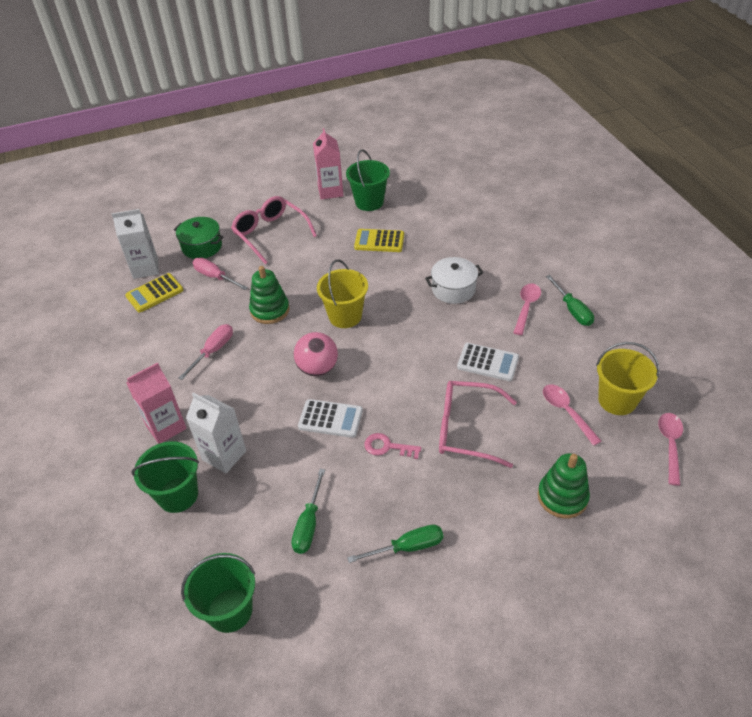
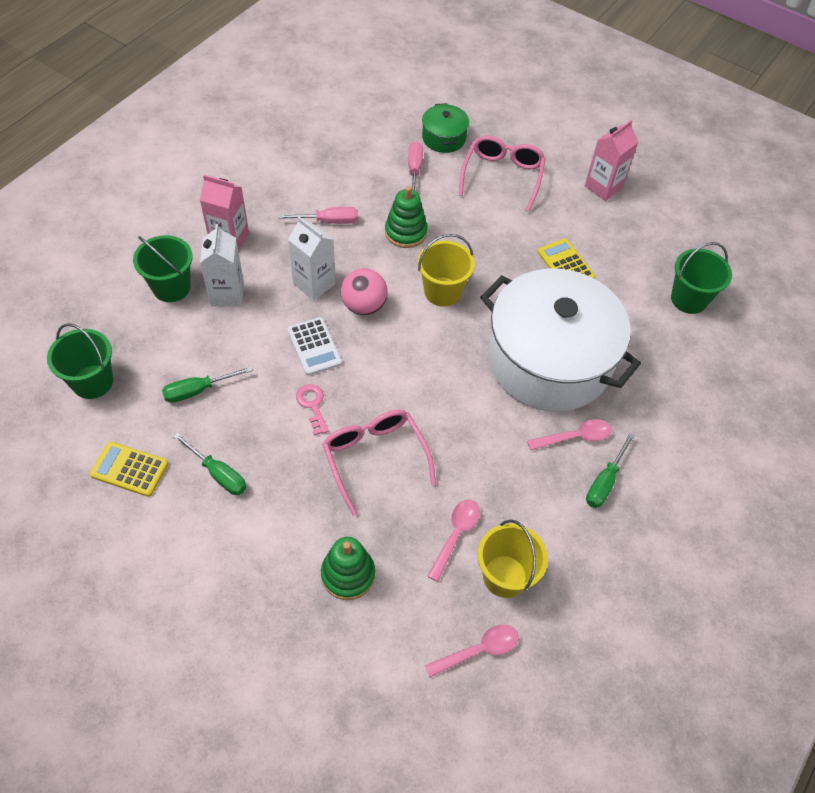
camera: 50 degrees right, 10 degrees up
(145, 268) = (385, 118): white carton -> white carton (314, 284)
(154, 293) = (362, 142): yellow calculator -> yellow calculator (129, 469)
(369, 202) = (616, 226): green bucket -> green bucket (688, 299)
(453, 289) = (549, 360): white pot -> white pot, size x2.39
(488, 362) = (471, 437): white calculator -> none

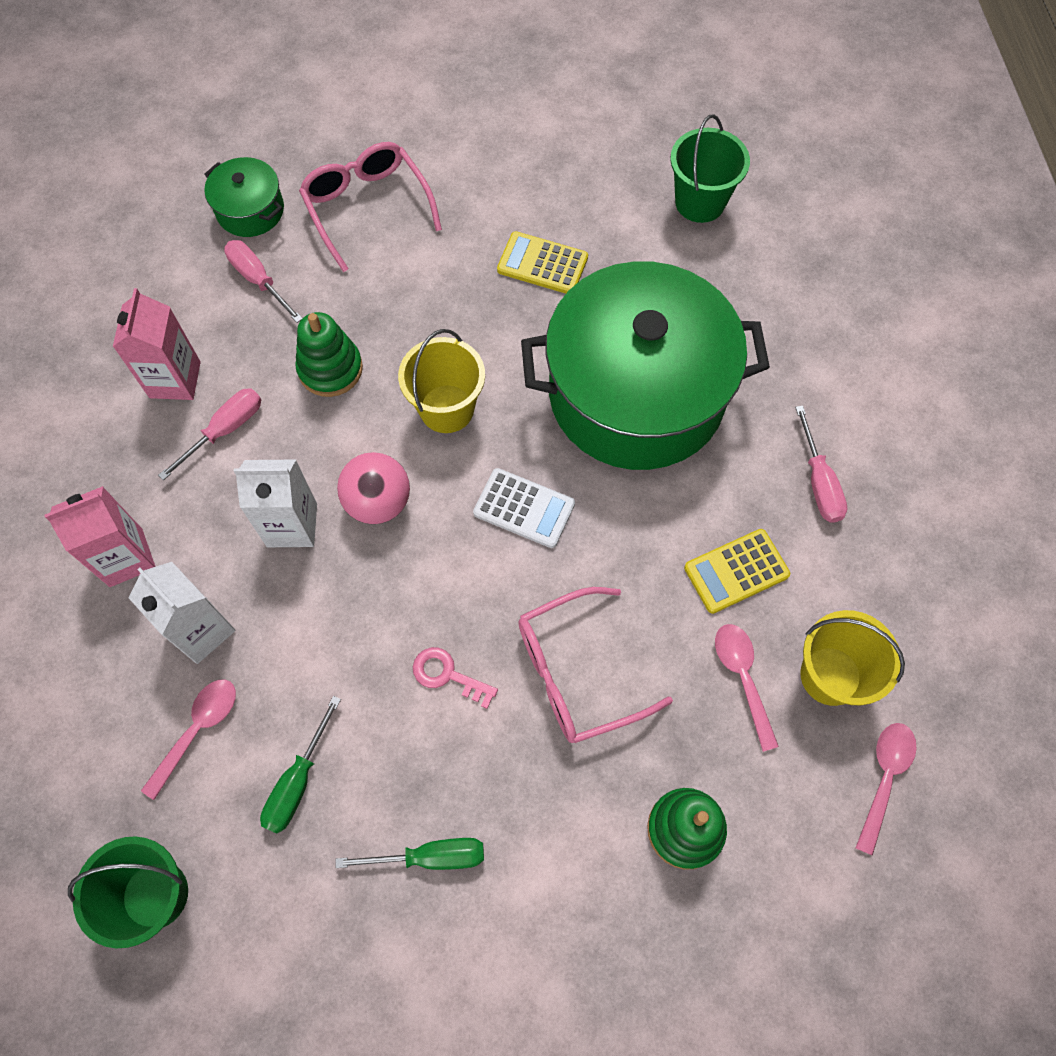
camera: 40 degrees left, 10 degrees up
(129, 469) = (323, 955): yellow calculator -> yellow calculator (736, 571)
(171, 287) = (120, 684): green bucket -> none
(314, 346) = (375, 602): white calculator -> white calculator (524, 508)
(375, 458) = (578, 672): pink glasses -> pink glasses turned 45 degrees counterclockwise
(549, 360) = (636, 393): white pot -> green pot
(575, 437) = (745, 458): pink spoon -> pink spoon (197, 730)
(603, 187) = (489, 135): pink carton -> pink carton (175, 379)
(605, 482) = (819, 482): green screwdriver -> pink screwdriver

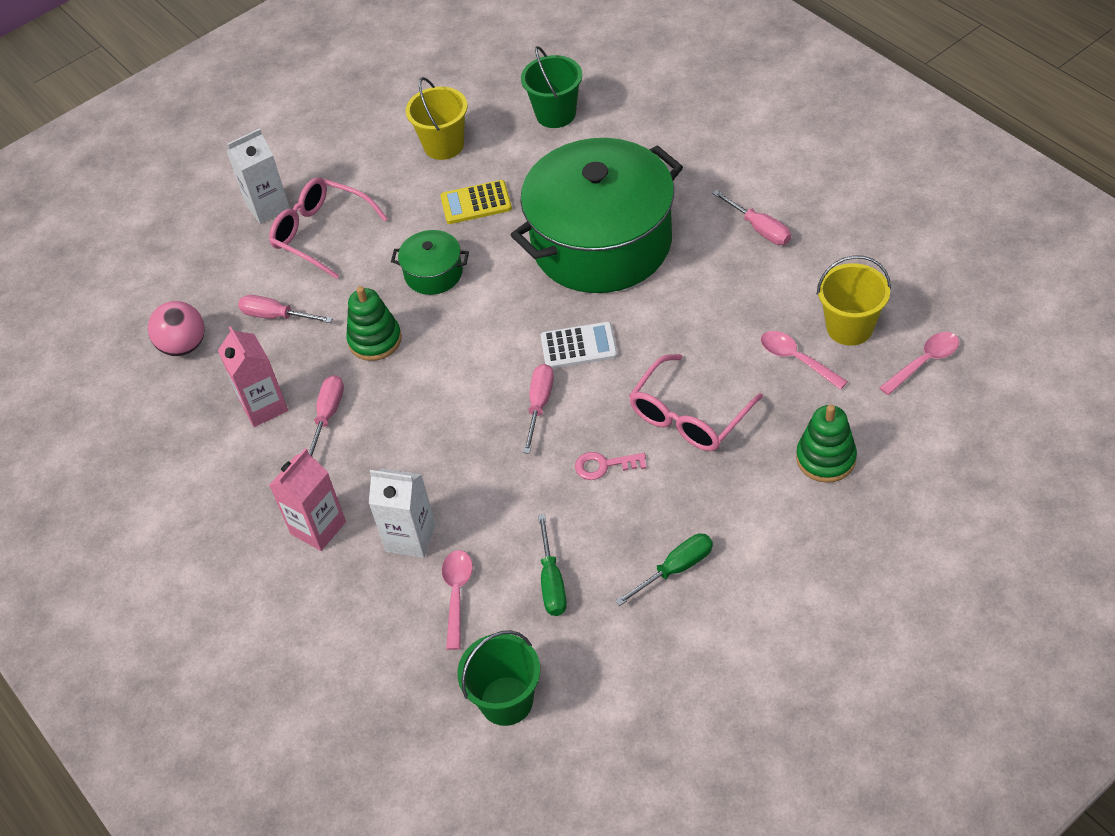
camera: 25 degrees left, 15 degrees down
(250, 210) = (234, 278): green pot -> green pot (433, 273)
(292, 525) = (424, 443): white carton -> white carton (268, 207)
(378, 502) = (475, 397): pink ball -> pink ball (184, 346)
(435, 555) = (539, 405): none -> pink screwdriver
(446, 409) = (478, 319): yellow bucket -> yellow bucket (444, 145)
(736, 571) = (746, 305): yellow calculator -> none
(884, 778) = (924, 362): pink spoon -> pink spoon turned 60 degrees clockwise

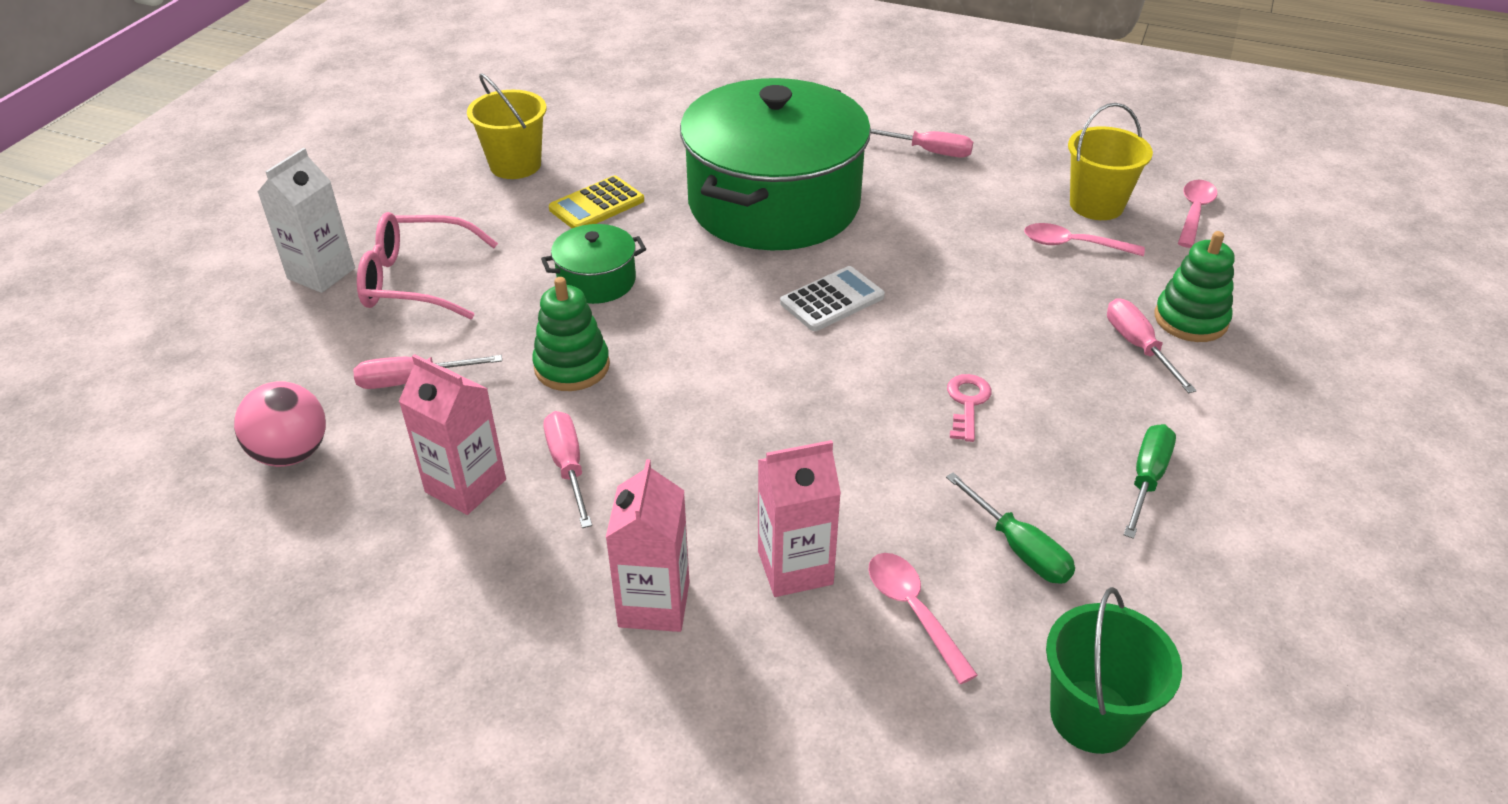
camera: 35 degrees left, 10 degrees down
(410, 538) = (795, 567): white carton -> pink carton
(539, 405) = (836, 368): pink screwdriver -> pink screwdriver (1138, 346)
(555, 114) = (627, 112): green bucket -> none
(604, 465) = (967, 403): pink key -> pink key turned 135 degrees clockwise
(689, 415) = (1014, 326): pink glasses -> none

